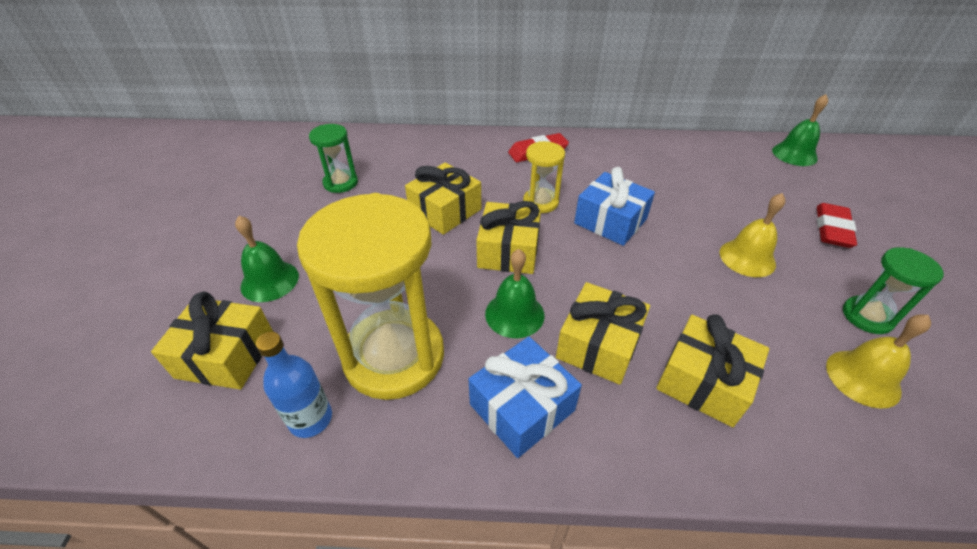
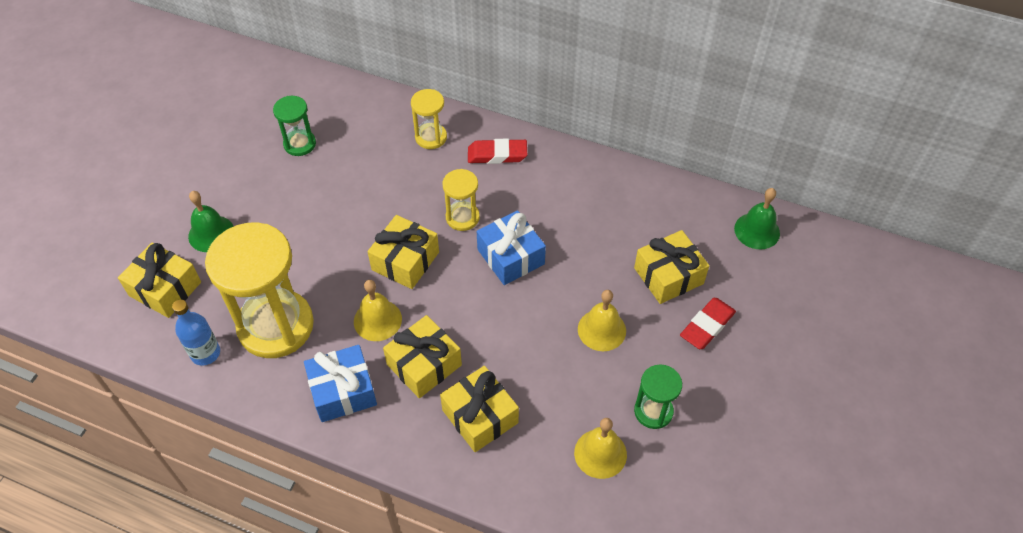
camera: 20 degrees right, 10 degrees up
(445, 211) = (374, 203): yellow gift -> yellow gift (668, 276)
(469, 152) = (431, 137): none -> yellow hourglass
(514, 314) = (377, 320): green bell -> yellow bell

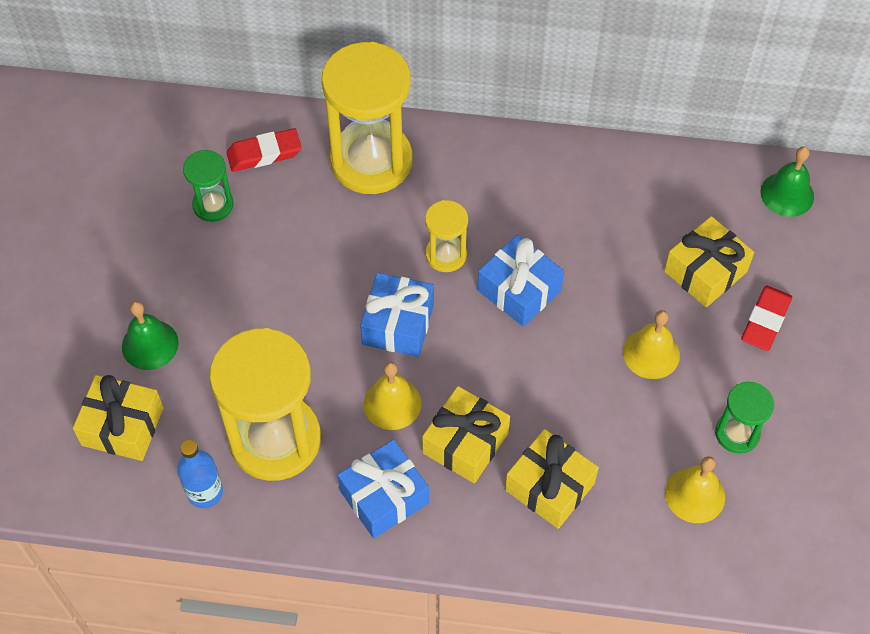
camera: 15 degrees left, 5 degrees up
(405, 261) = (398, 324): yellow gift -> blue gift
(431, 137) = (371, 161): yellow hourglass -> yellow hourglass, size x2.06
(497, 155) = (459, 166): red eraser -> red eraser (264, 153)

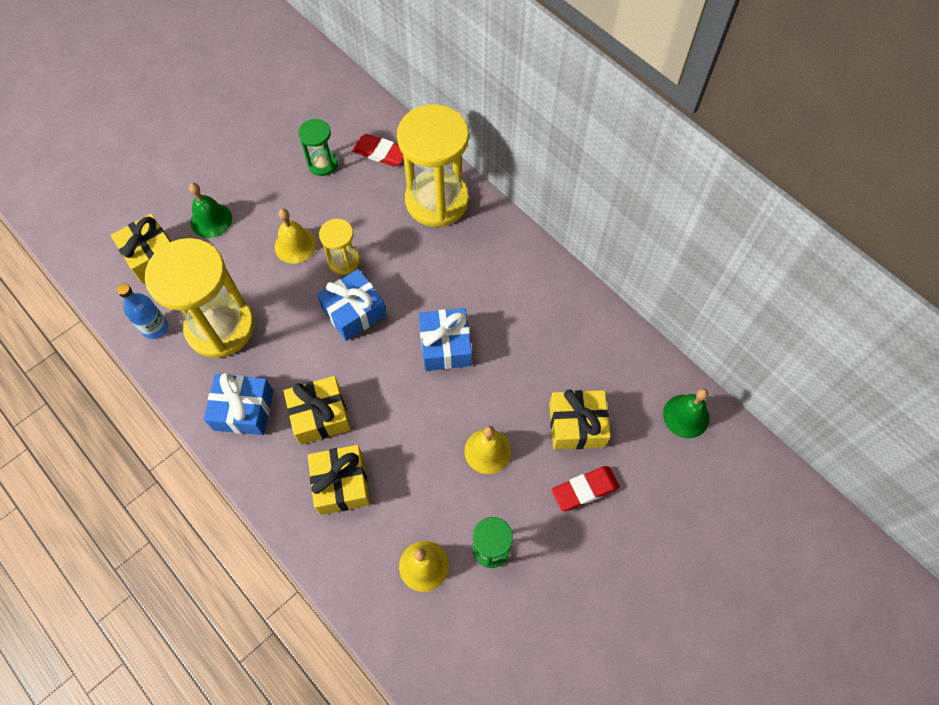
camera: 40 degrees right, 5 degrees up
(392, 403) = (303, 357): yellow bell -> yellow bell (295, 245)
(446, 255) = (423, 290): yellow hourglass -> yellow hourglass (343, 261)

